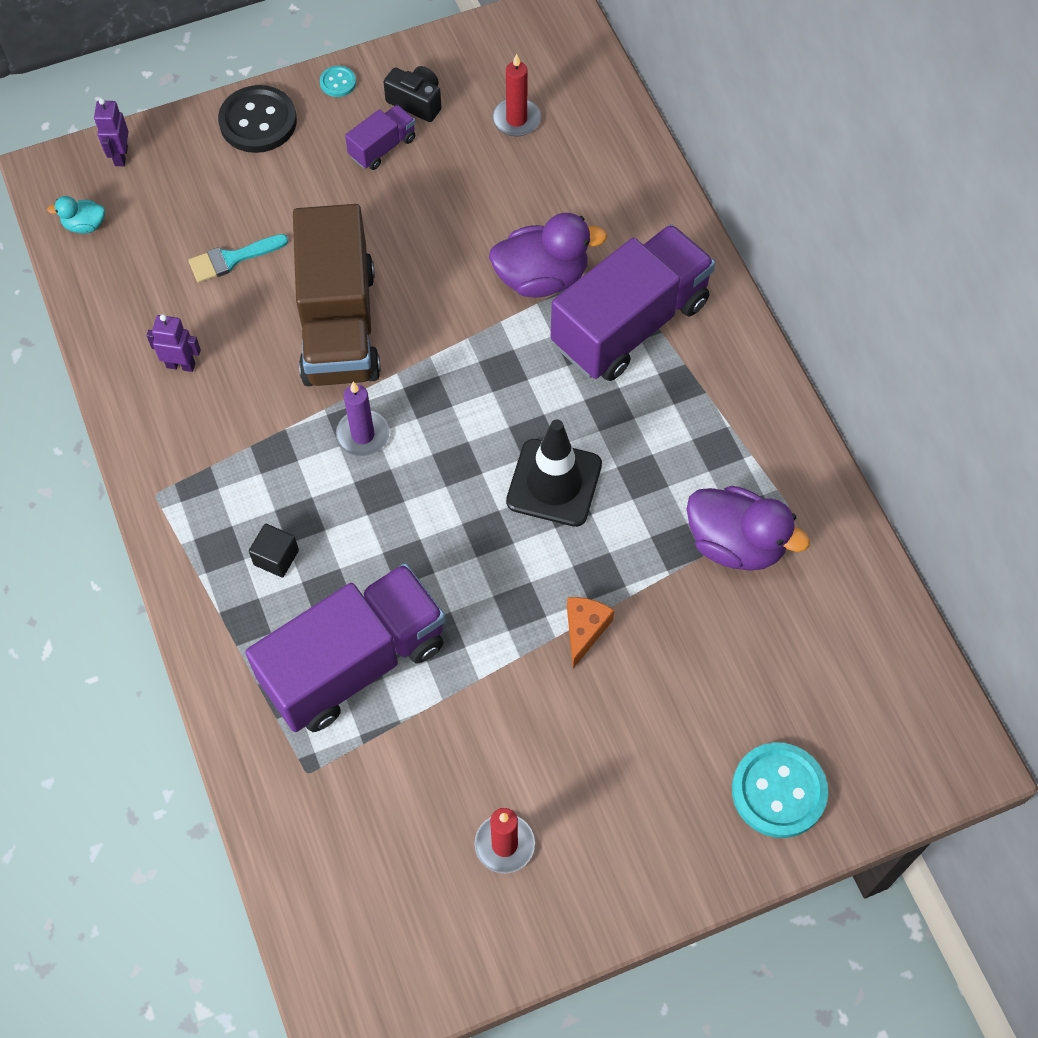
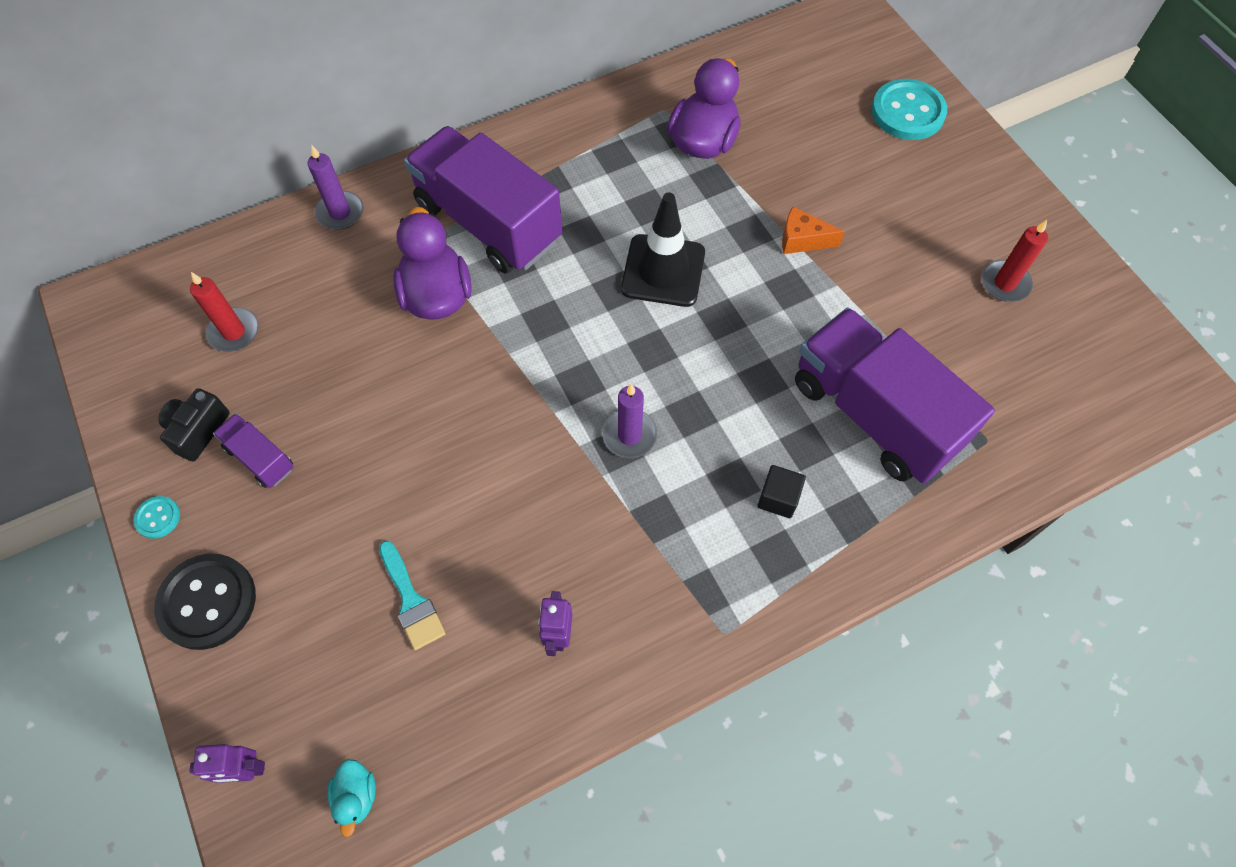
camera: 95 degrees left, 0 degrees up
(339, 325) = (498, 474): brown truck -> none
(651, 195) = (340, 213): none -> purple candle

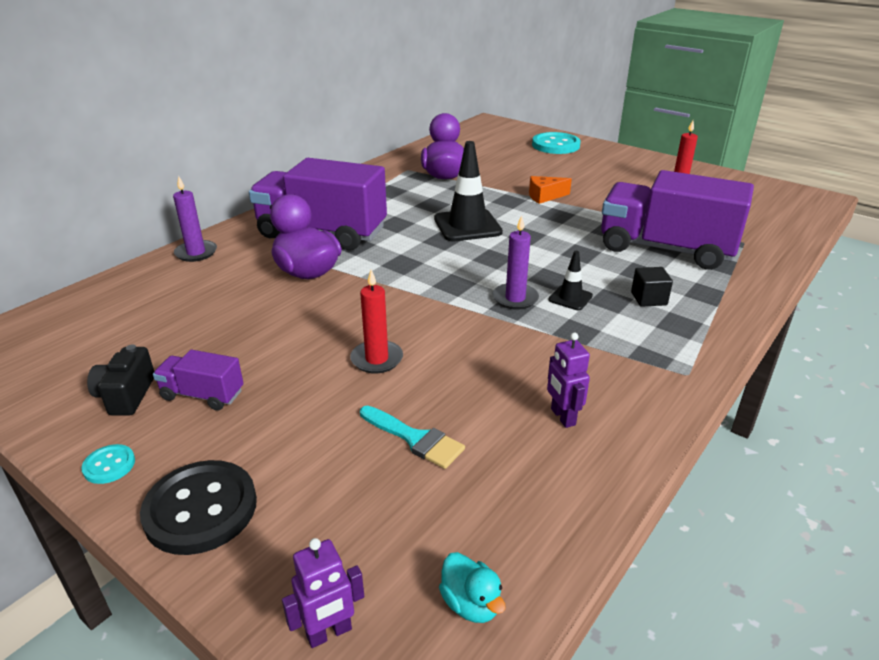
camera: 25 degrees left, 30 degrees down
(234, 332) = (132, 330): red candle -> red candle (377, 359)
(691, 459) = (570, 298): none -> black traffic cone

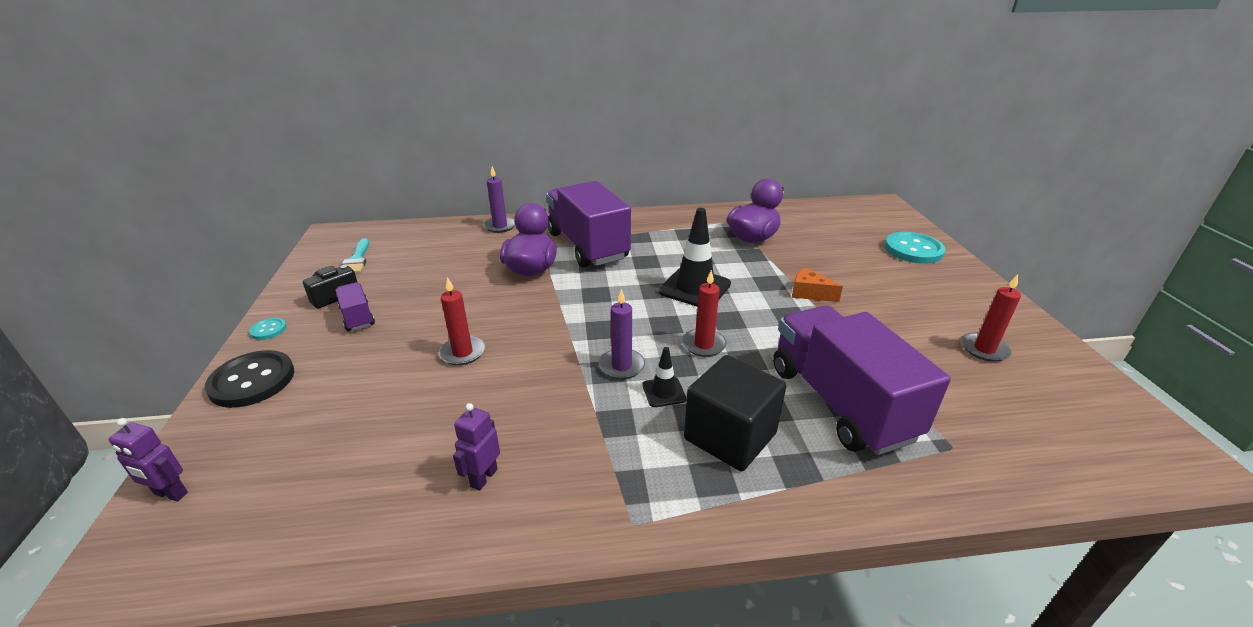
camera: 45 degrees right, 0 degrees up
(415, 439) = (387, 420): turquoise brush -> turquoise brush (357, 260)
(471, 603) = (228, 544): turquoise duck -> none
(540, 258) = (704, 345): none -> red candle
(648, 299) = (730, 436): black cube -> black cube, size x2.07

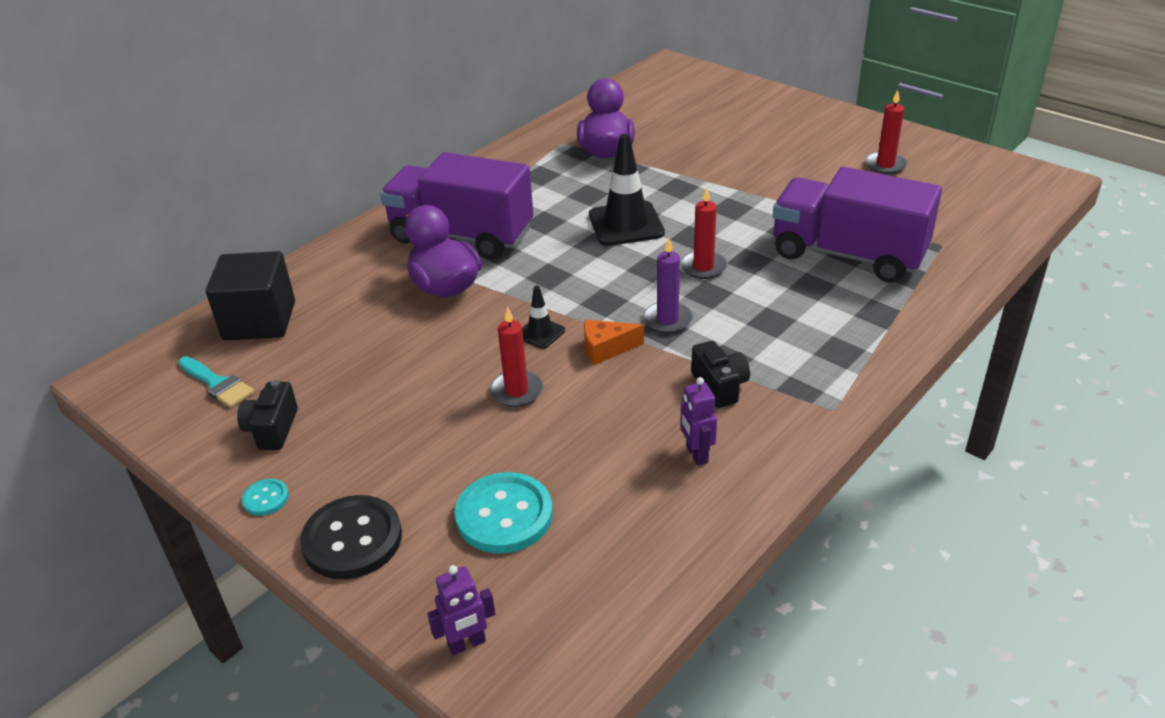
camera: 40 degrees left, 5 degrees up
(357, 317) = (345, 429): purple truck -> none
(500, 226) = (325, 262): purple candle -> none
(580, 438) = (720, 386): none -> black camera
(664, 392) = (727, 319): black traffic cone -> black traffic cone (540, 333)
(730, 436) = (813, 320): black cube -> black cube (259, 321)
(809, 293) = (721, 181): orange cheese -> orange cheese (606, 349)
(913, 250) = (747, 102): turquoise button -> turquoise button (504, 515)

